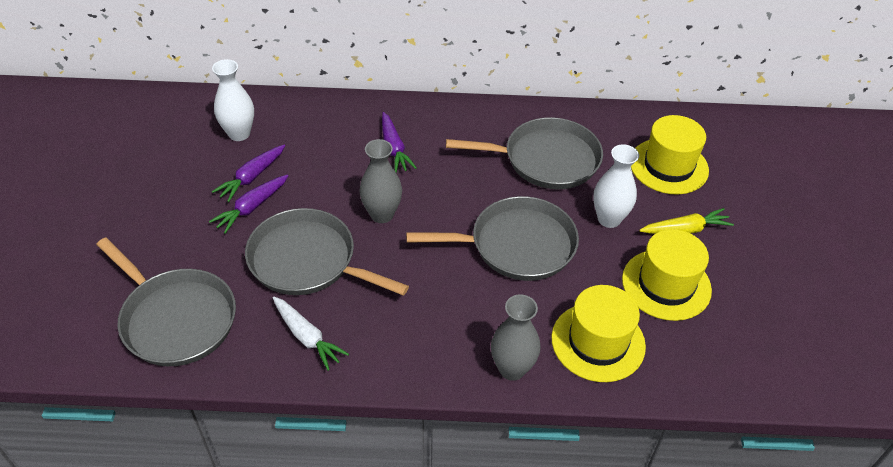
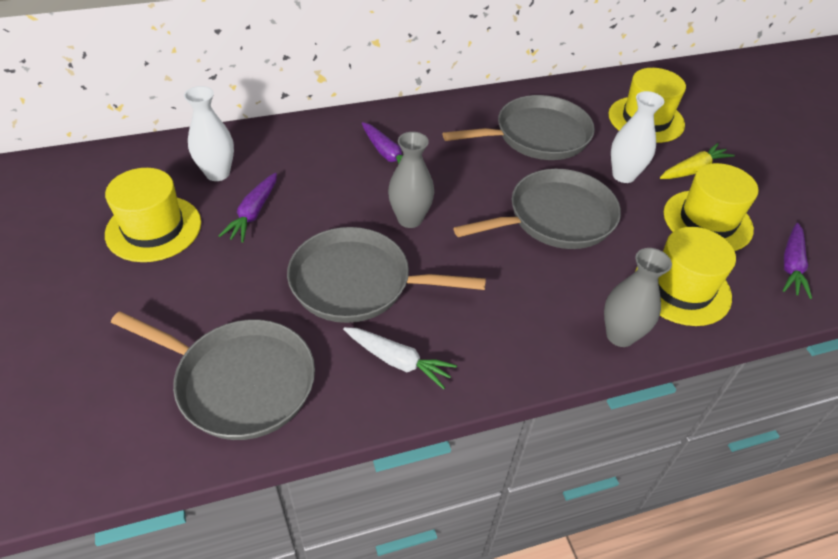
camera: 20 degrees left, 0 degrees up
(167, 172) = (153, 228): none -> yellow hat
(252, 207) = (269, 243): purple carrot -> purple carrot (791, 265)

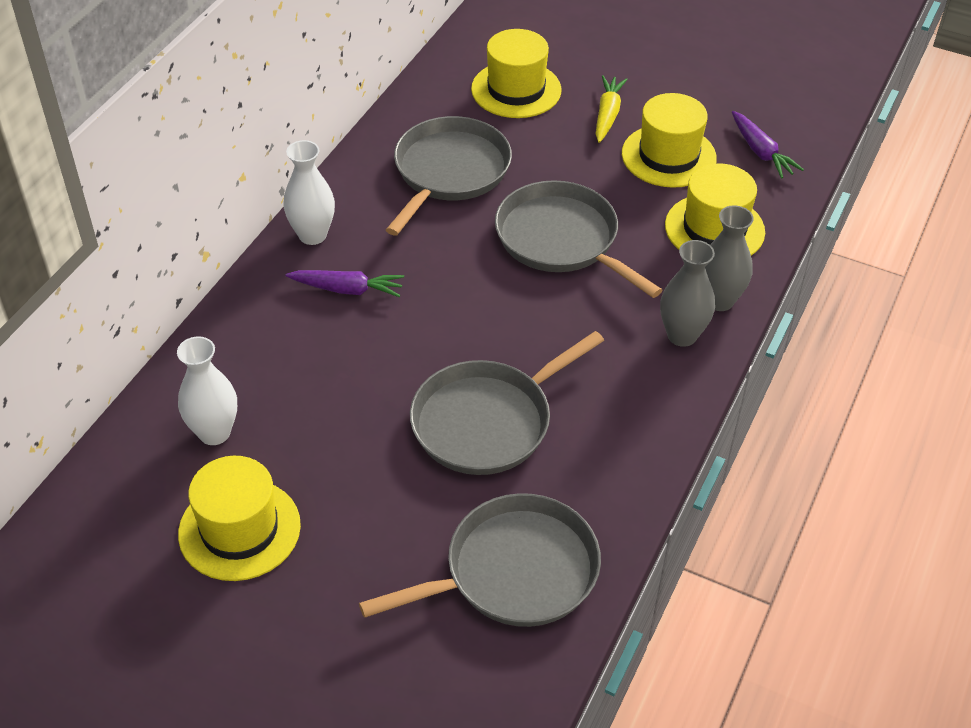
camera: 45 degrees left, 0 degrees up
(253, 213) = (310, 439): purple carrot -> none
(398, 361) = (602, 452): white carrot -> none
(410, 219) = (451, 333): grey vase -> grey vase (682, 335)
(556, 217) = (561, 239): grey pan -> grey pan turned 60 degrees counterclockwise
(623, 175) = (563, 160): white vase -> white vase (312, 235)

